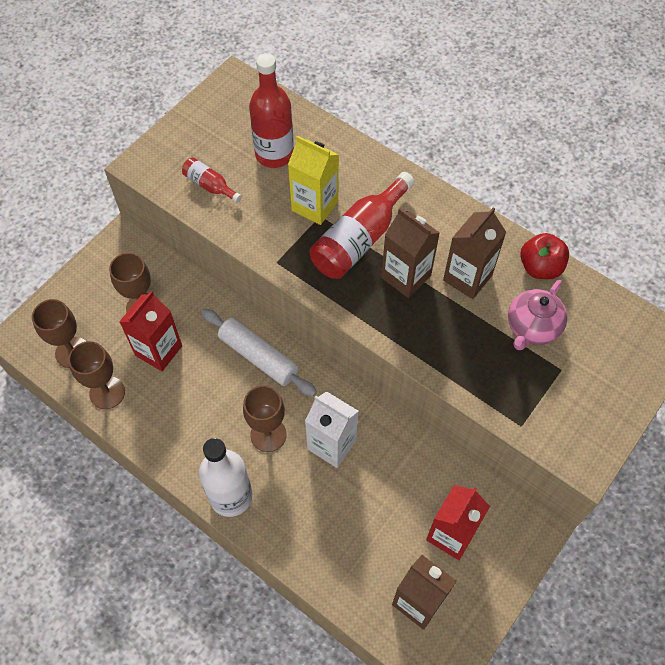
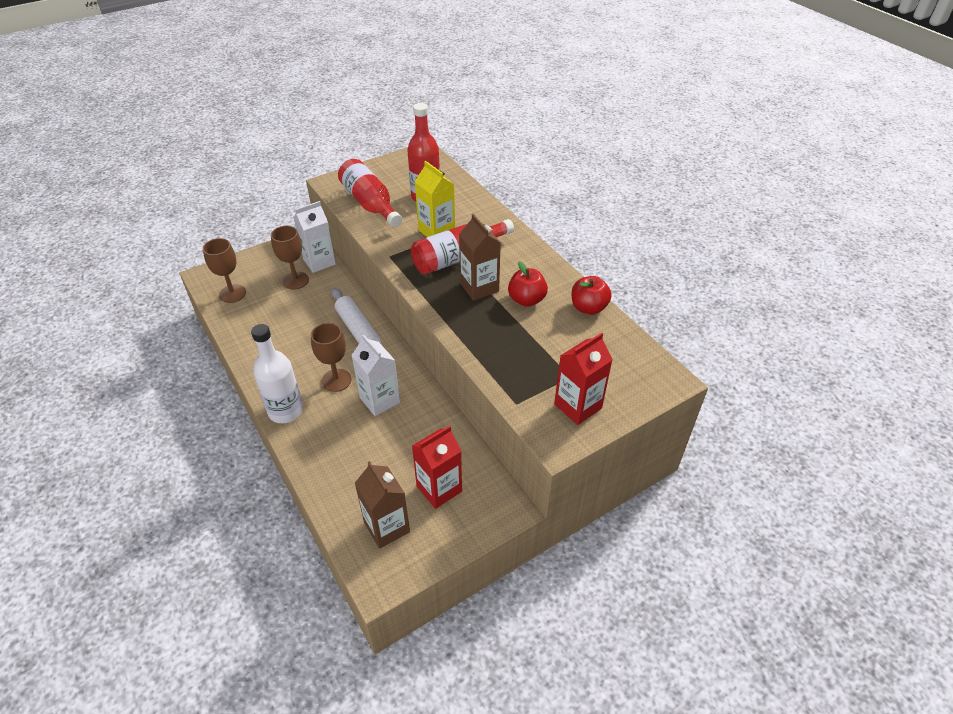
camera: 20 degrees right, 15 degrees down
(107, 393) = (240, 323): brown goblet -> none
(157, 270) = (319, 262): none -> white carton
(158, 350) = (290, 308): red carton -> red carton (578, 406)
(210, 186) = (370, 204): red bottle -> red bottle, size x1.95
(467, 278) = (526, 300): brown carton -> red apple
(532, 328) = (560, 343): pink teapot -> none

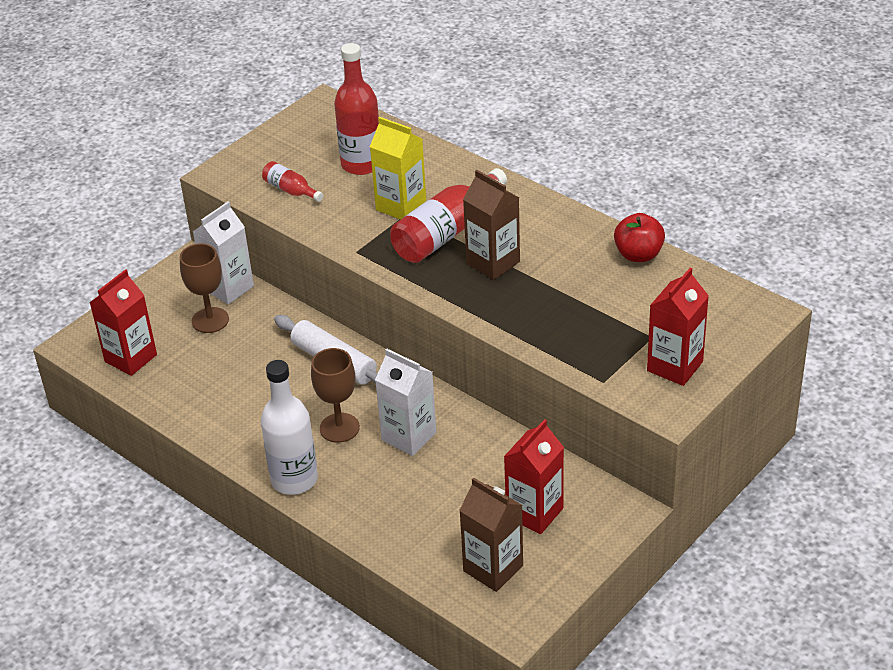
camera: 15 degrees left, 5 degrees down
(232, 294) = (131, 358): brown goblet -> red carton
(370, 204) = (291, 190): red bottle -> red bottle, size x0.51
(526, 300) = (559, 263): red apple -> none

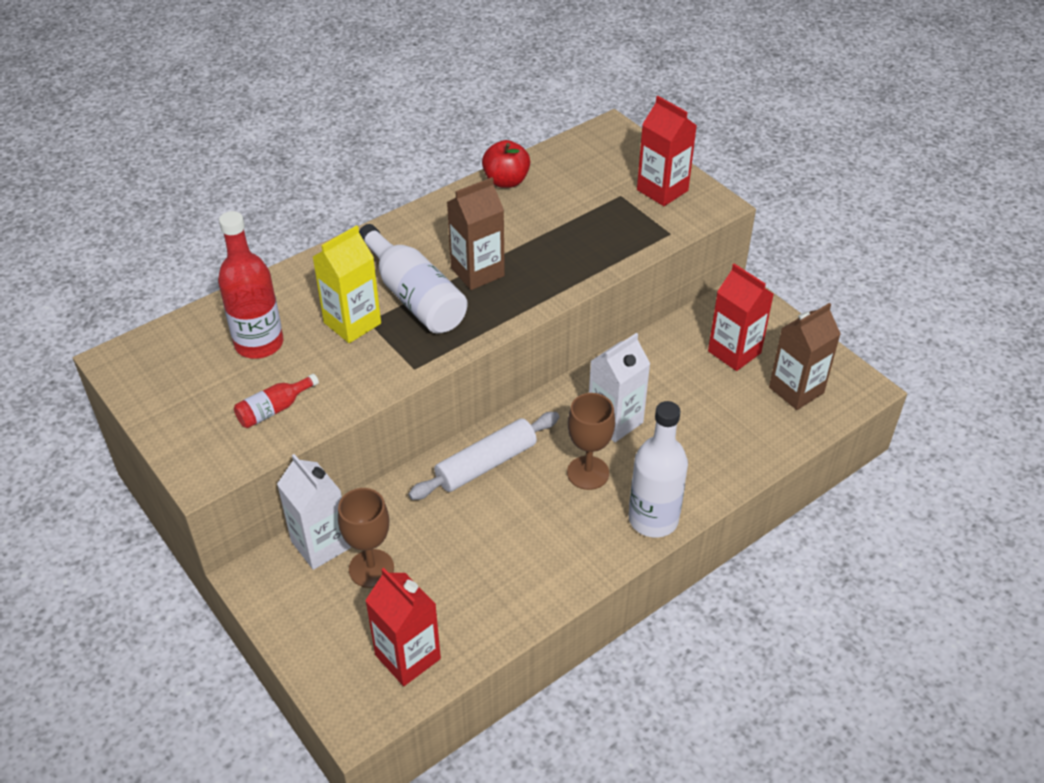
camera: 80 degrees left, 5 degrees up
(446, 232) = (414, 296): red bottle -> white bottle

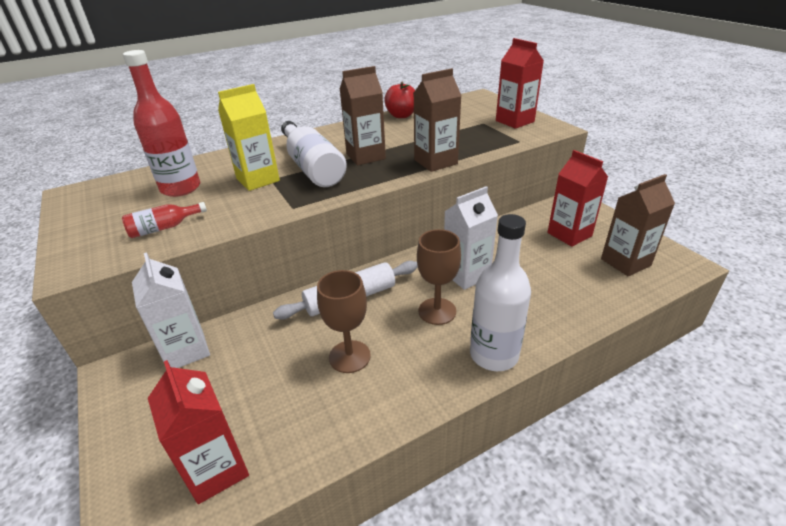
camera: 10 degrees right, 10 degrees down
(371, 568) = (220, 375): brown goblet -> brown goblet (349, 356)
(568, 279) = (435, 162): none -> brown carton

